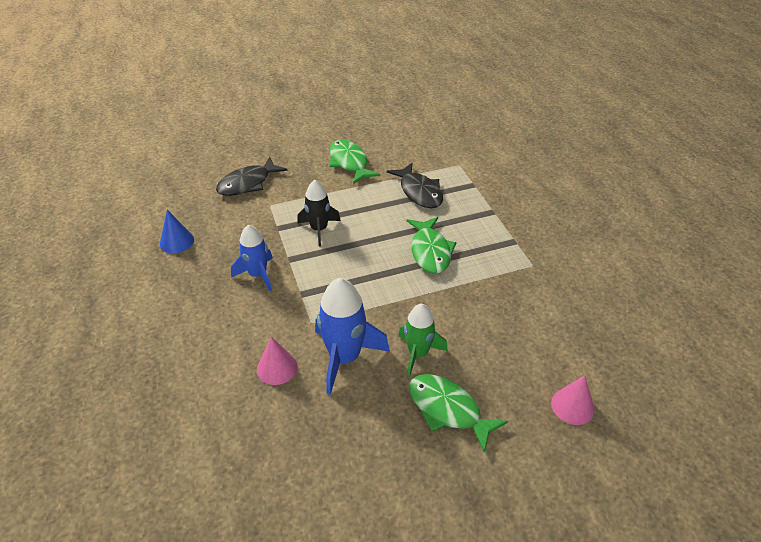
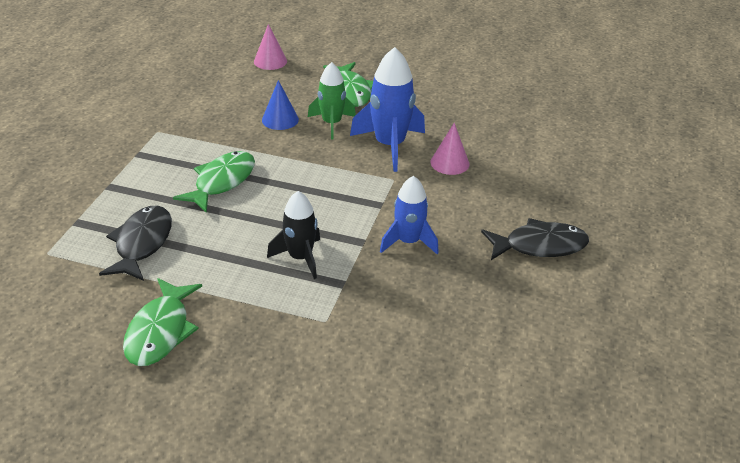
camera: 145 degrees left, 5 degrees down
(177, 241) = (475, 328): blue cone -> blue cone (280, 119)
(248, 183) = (324, 373): black fish -> black fish (539, 246)

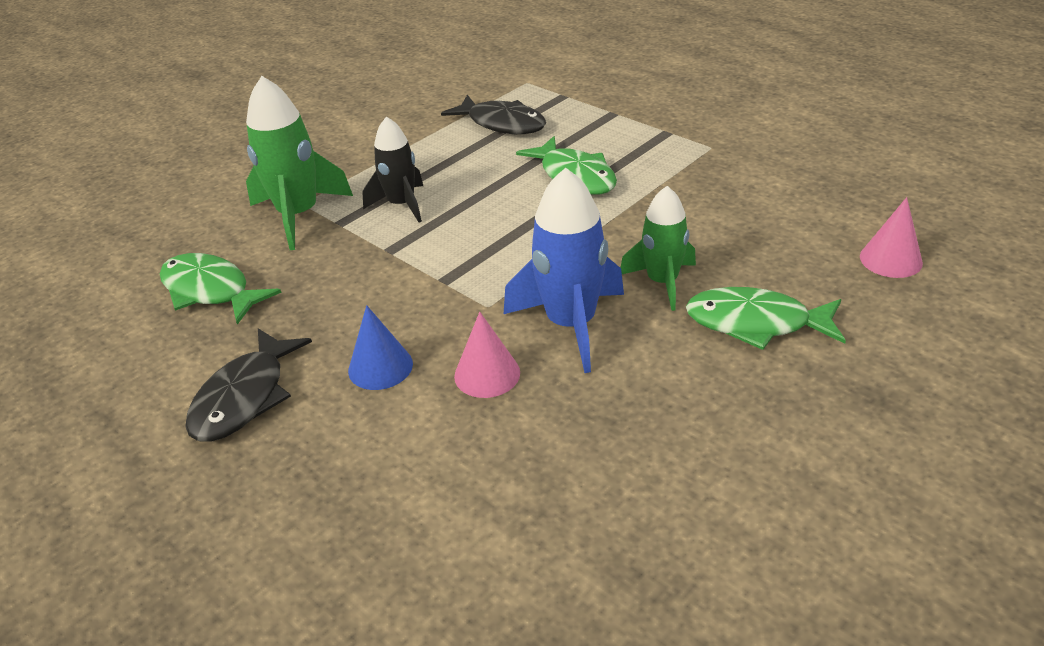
camera: 120 degrees right, 0 degrees up
(160, 331) = (377, 123): green fish -> green fish (210, 291)
(280, 119) = (697, 238): blue cone -> blue cone (380, 367)
(345, 314) = (299, 215): none -> green rocket
(408, 242) = (358, 284): blue rocket -> none

